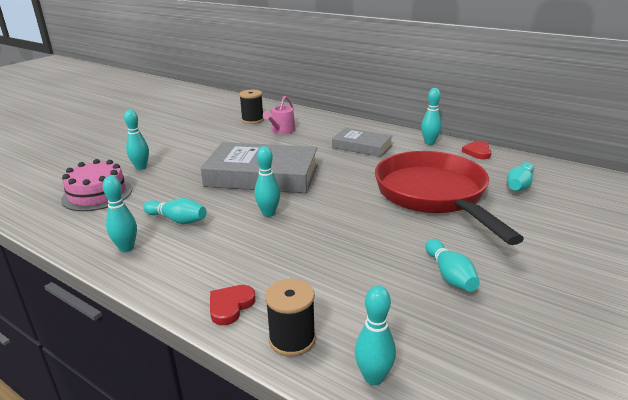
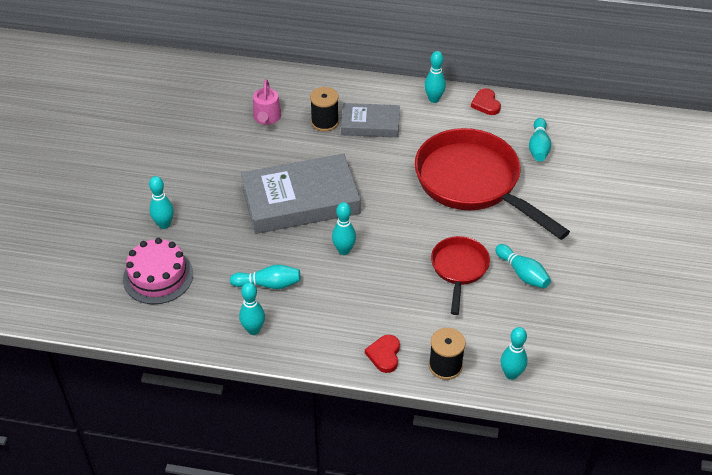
camera: 25 degrees left, 20 degrees up
(252, 120) = (218, 105): black spool -> black spool (325, 122)
(375, 254) = (459, 269): none -> red pan

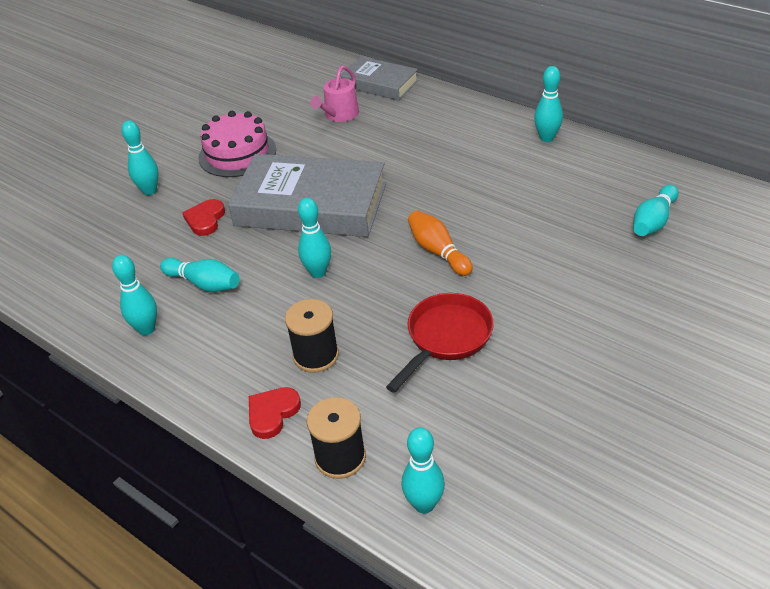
camera: 30 degrees right, 5 degrees down
(158, 276) = (99, 240): pink cake -> pink cake (237, 154)
(325, 122) = (399, 133): black spool -> black spool (316, 355)
(370, 124) = (450, 147): grey book -> grey book (379, 83)
(415, 210) = (438, 251): none -> orange bowling pin
(473, 183) = (534, 241): red pan -> none
(486, 104) = (611, 157): red heart -> red heart (205, 220)
(522, 273) = (531, 371): turquoise bowling pin -> none

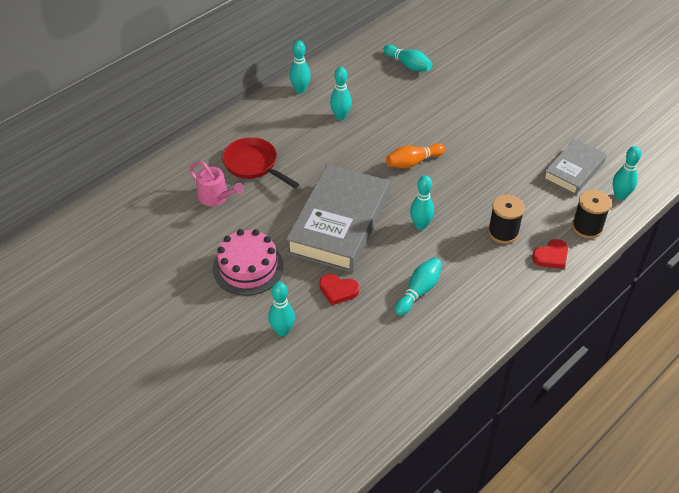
camera: 85 degrees left, 5 degrees up
(146, 329) = (463, 326): turquoise bowling pin -> turquoise bowling pin (340, 116)
(272, 413) = (551, 256): red heart -> red heart turned 75 degrees counterclockwise
(379, 83) = (177, 167): grey book -> grey book (574, 170)
(445, 338) = (496, 170): red pan -> red pan (253, 165)

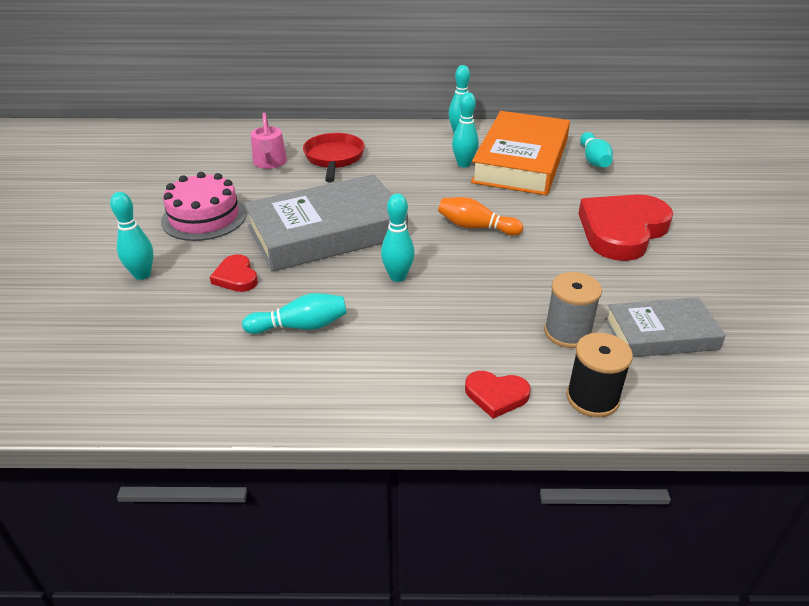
camera: 45 degrees right, 10 degrees down
(370, 92) = (521, 161): none -> orange book
(486, 114) = (622, 231): none -> red heart
(503, 232) = (475, 336): black spool -> none
(537, 199) = (567, 332): none -> grey spool
(620, 196) = (693, 396): turquoise bowling pin -> none

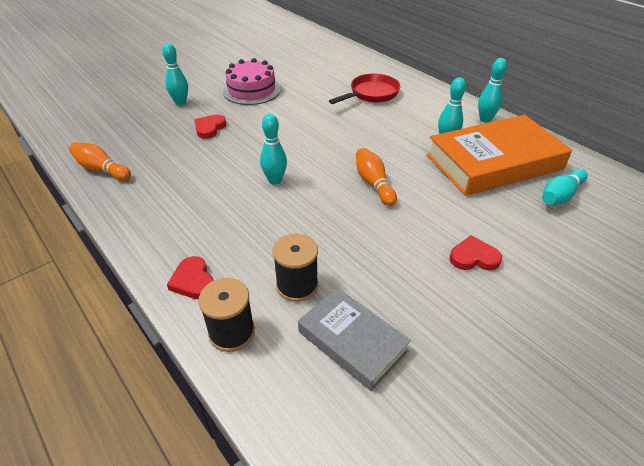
camera: 50 degrees right, 5 degrees up
(196, 394) = (101, 169): none -> orange bowling pin
(270, 163) = (333, 78): pink watering can -> none
(300, 326) = (188, 171): turquoise bowling pin -> none
(327, 232) = (289, 132): grey book -> none
(567, 332) = (297, 285): grey spool -> black spool
(622, 231) = (474, 257): red heart -> red heart, size x0.46

